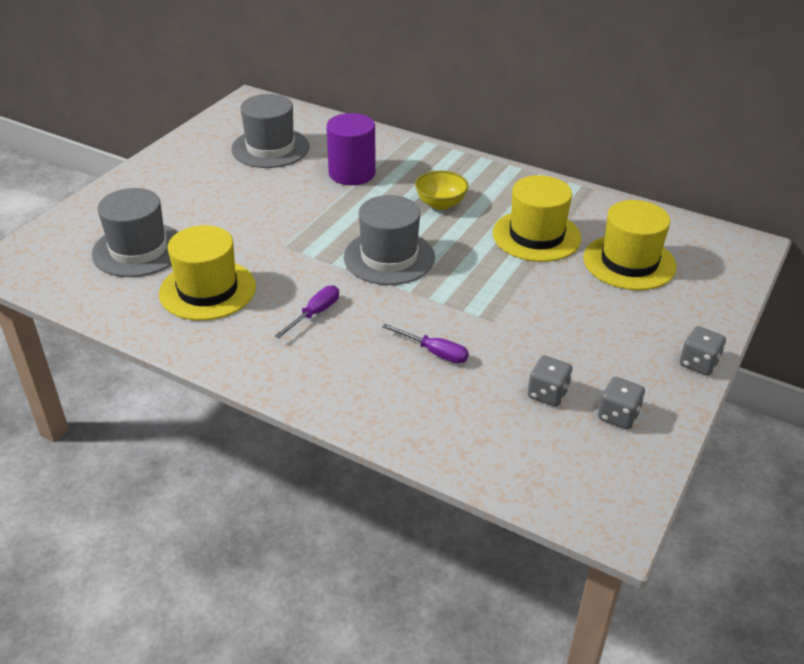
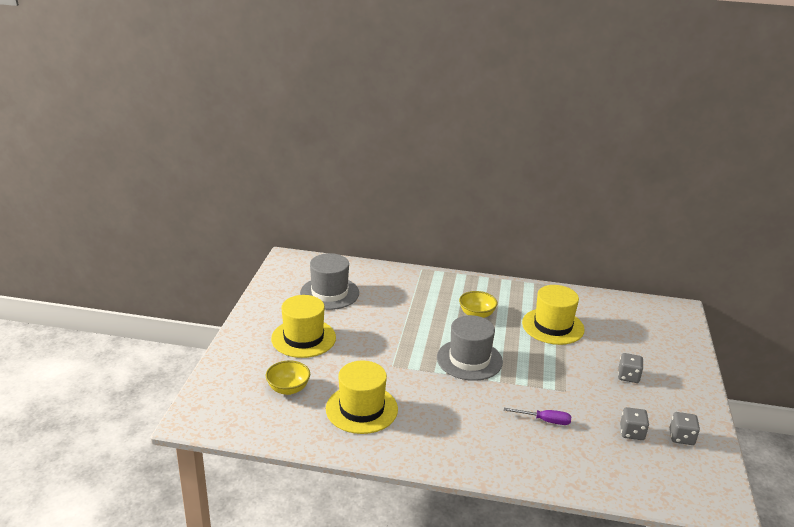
camera: 20 degrees left, 10 degrees down
(138, 250) = (288, 389): grey hat -> yellow bowl
(315, 313) = (448, 410): purple screwdriver -> none
(352, 173) = (401, 303): purple cylinder -> none
(629, 262) = (620, 334): yellow hat -> yellow hat (303, 338)
(698, 363) = (703, 393): grey dice -> grey dice (628, 376)

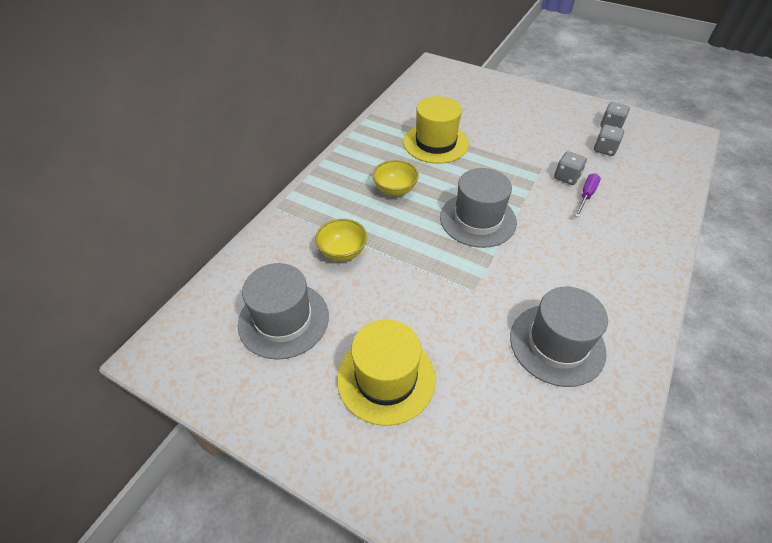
camera: 70 degrees left, 20 degrees up
(288, 389) = (504, 424): yellow bowl -> yellow bowl (342, 251)
(361, 409) = (557, 344): yellow hat -> grey hat
(628, 376) = (526, 125): grey dice -> grey dice (567, 177)

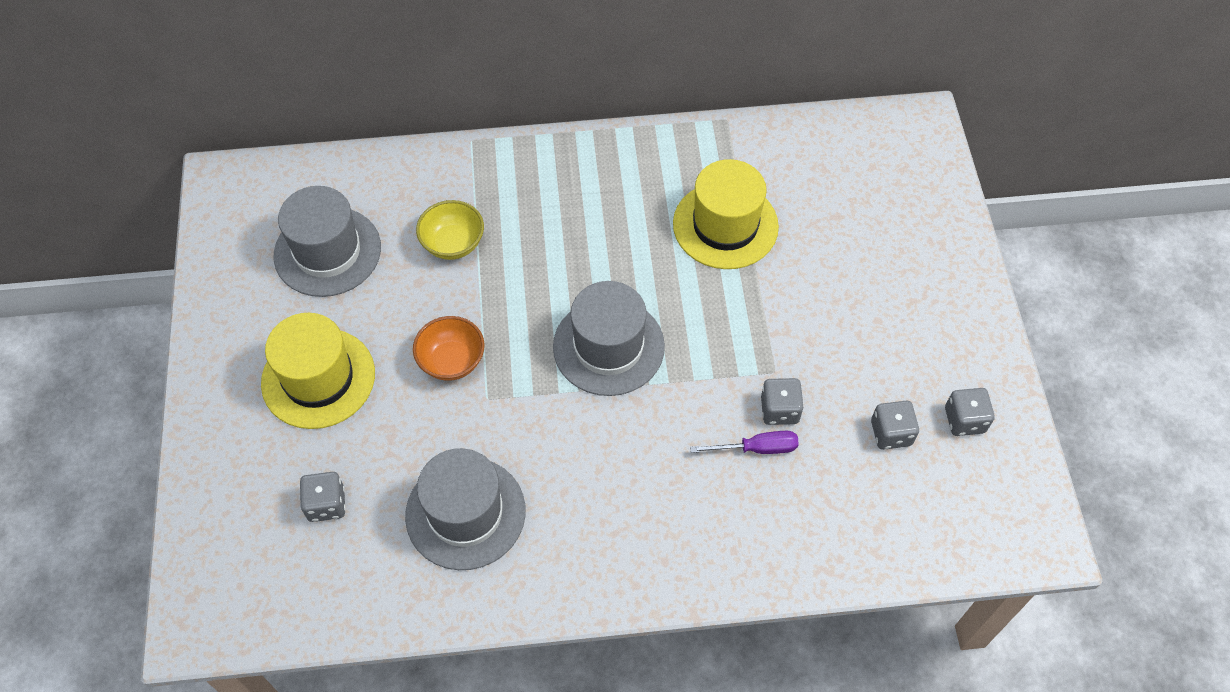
camera: 55 degrees right, 10 degrees up
(395, 189) = (594, 233): yellow bowl -> none
(432, 294) = (452, 361): none -> orange bowl
(501, 427) = (326, 504): none -> grey dice

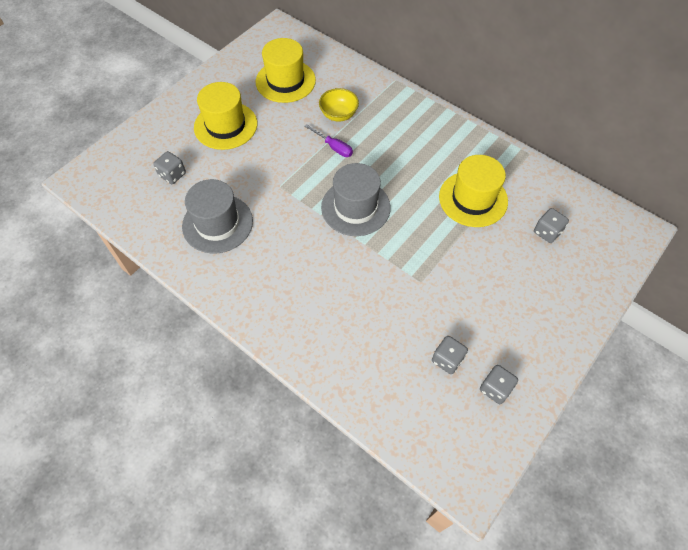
camera: 45 degrees right, 0 degrees up
(327, 251) = (285, 81): grey hat -> yellow hat
(452, 361) = (283, 160): orange bowl -> none
(757, 448) = (371, 307): purple screwdriver -> purple screwdriver (333, 147)
(779, 410) = (403, 300): grey dice -> grey dice (547, 232)

